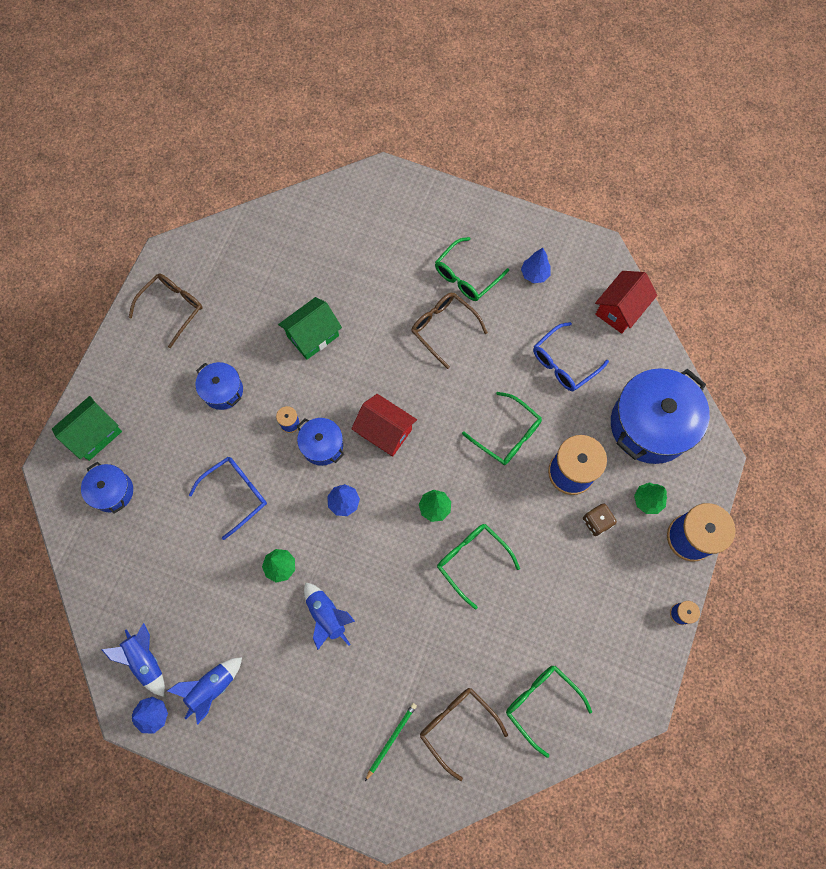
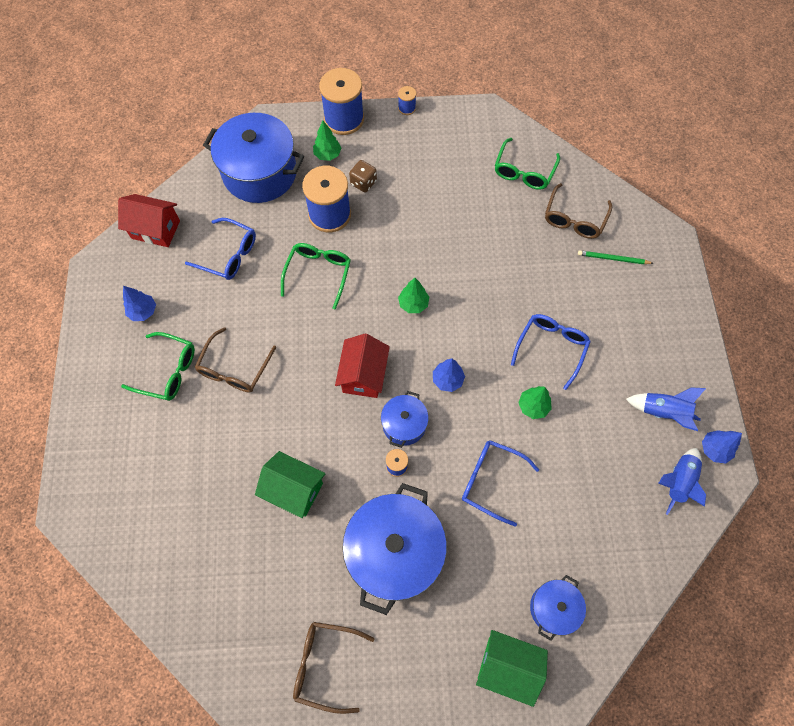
camera: 115 degrees left, 5 degrees down
(223, 390) = (394, 552): blue pot -> blue pot, size x1.96
(327, 616) = (551, 348): blue rocket -> blue glasses
(472, 560) = (443, 258): green glasses -> none

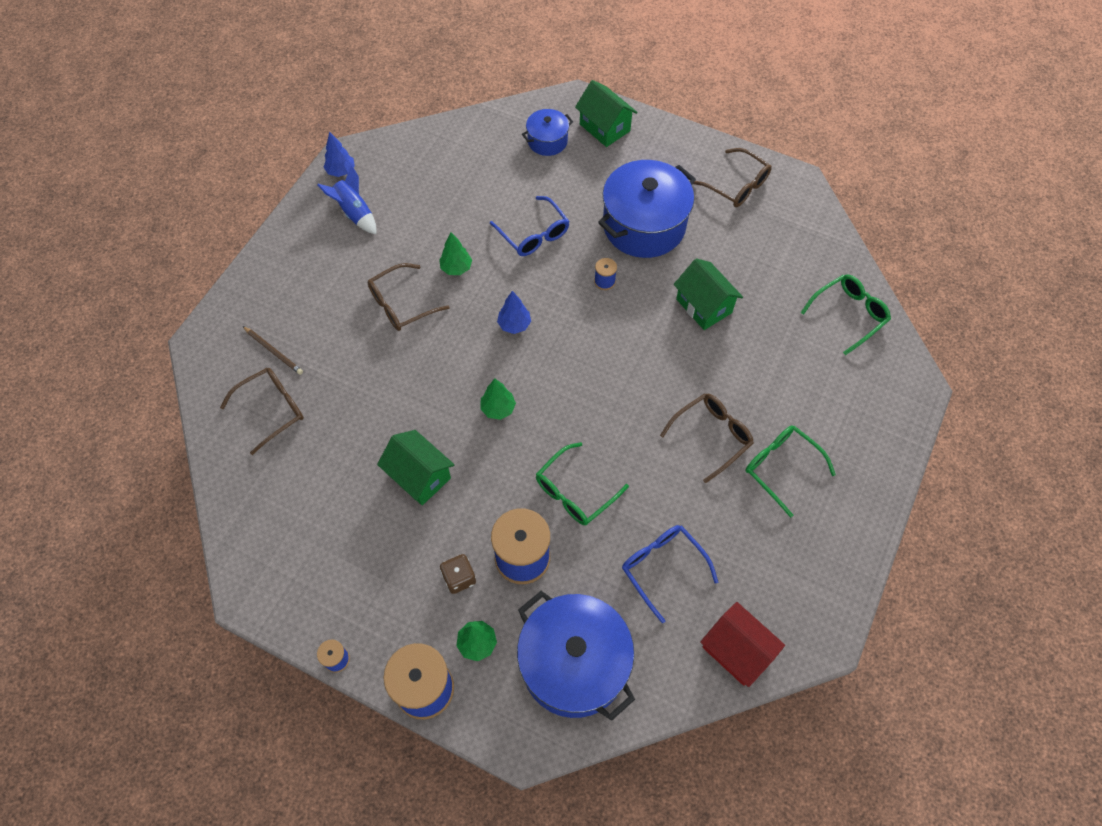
camera: 150 degrees left, 5 degrees down
(143, 312) = (786, 548): blue tree -> none
(363, 375) = (588, 367): red house -> none
(404, 424) = (578, 309): blue pot -> none
(435, 229) = (419, 476): none -> green house
(524, 171) = (274, 492): green glasses -> green glasses (849, 314)
(551, 348) = (401, 304): blue glasses -> brown glasses
(613, 259) = (273, 351): green pencil -> brown pencil
(678, 482) = (389, 166): blue rocket -> none

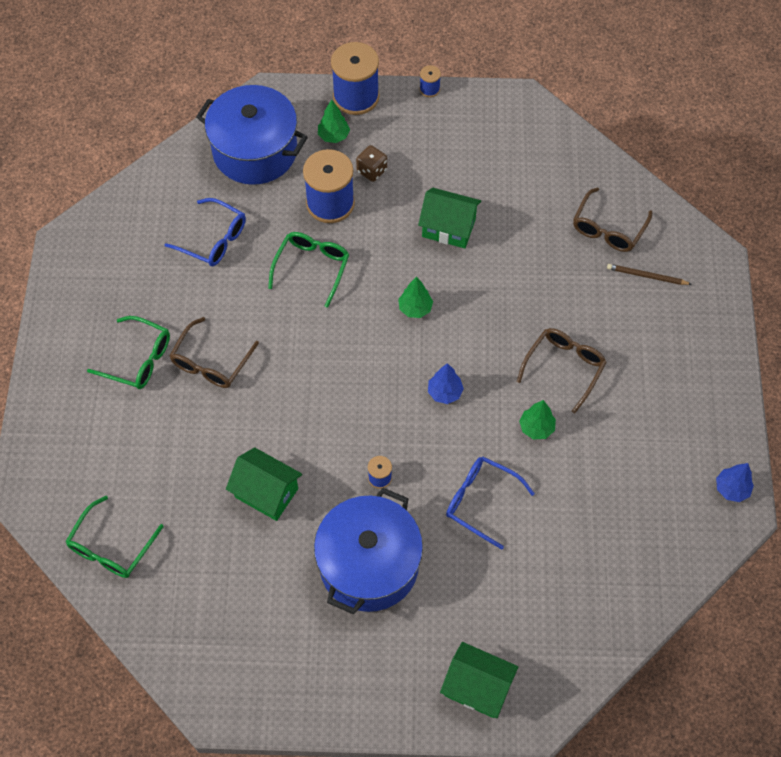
camera: 155 degrees right, 0 degrees up
(354, 212) = (680, 445): blue rocket -> none
(547, 141) = (533, 634): blue pot -> none
(736, 651) = (134, 205): red house -> none
(737, 185) = (285, 669): brown glasses -> none

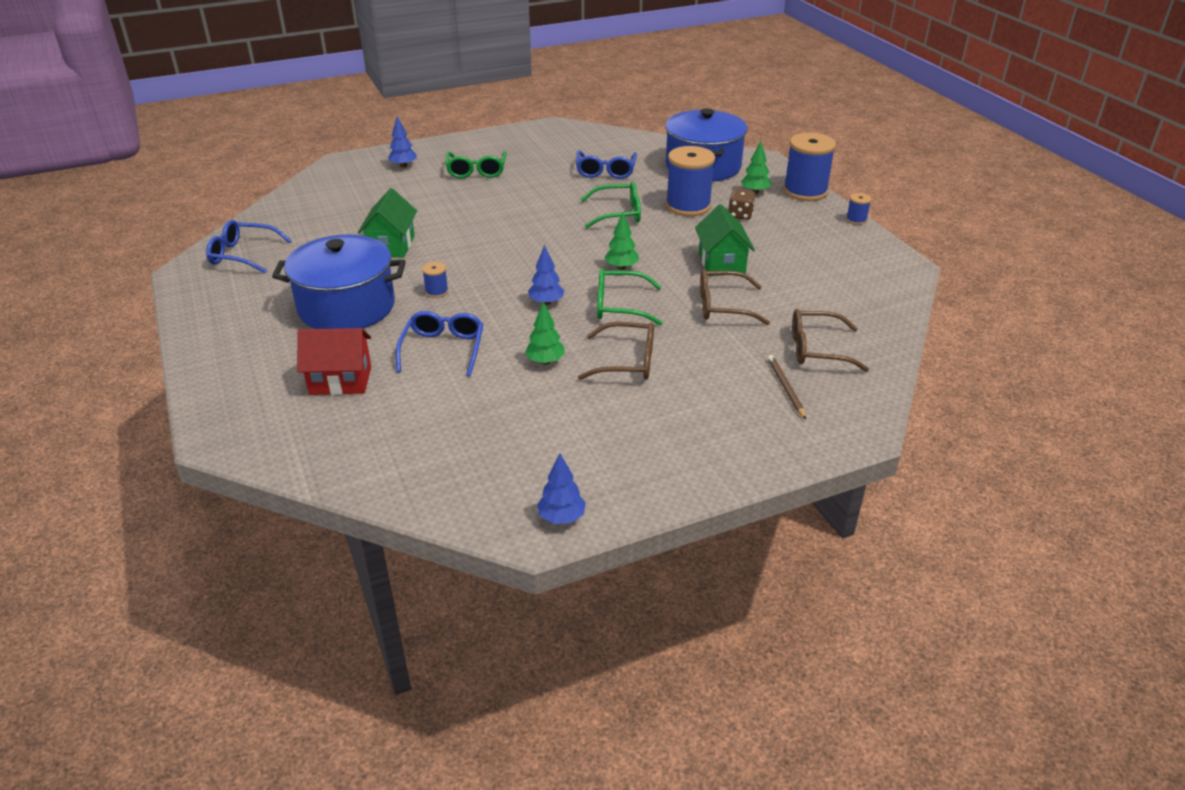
camera: 65 degrees right, 25 degrees down
(78, 428) = (403, 166): none -> blue tree
(111, 547) = (311, 200): green glasses -> green glasses (619, 306)
(208, 643) = (243, 255): none -> blue glasses
(211, 362) = (495, 196): brown glasses -> brown glasses (723, 306)
(477, 687) = (241, 395): green house -> none
(492, 598) = (340, 380): none -> red house

